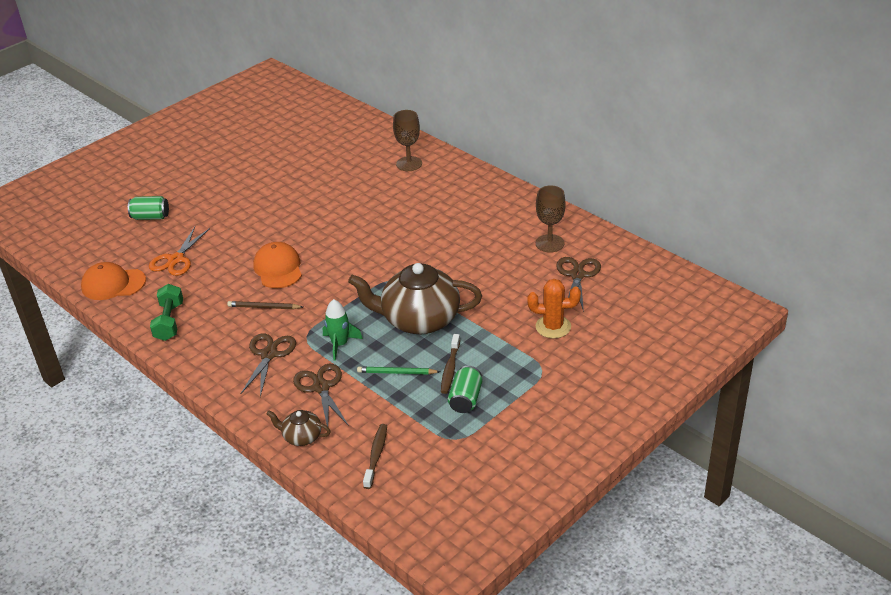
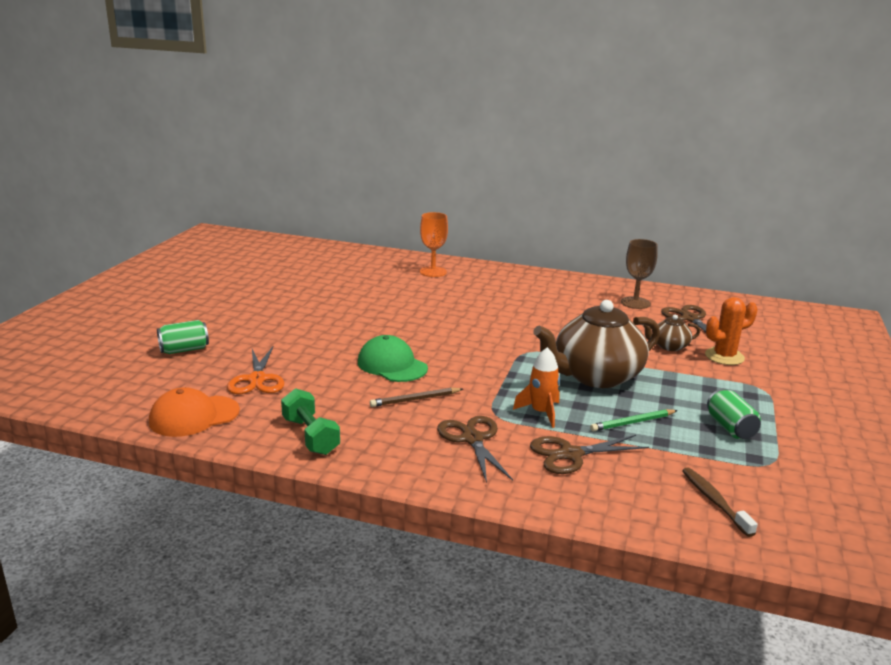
camera: 30 degrees left, 15 degrees down
(278, 268) = (392, 365): orange cap -> green cap
(301, 437) = (609, 507): brown teapot -> brown teapot (669, 346)
(321, 387) = (570, 454): brown scissors -> brown scissors turned 60 degrees counterclockwise
(340, 344) = (541, 413): green rocket -> orange rocket
(409, 164) = (433, 272): brown goblet -> orange goblet
(450, 369) = (680, 407): brown toothbrush -> none

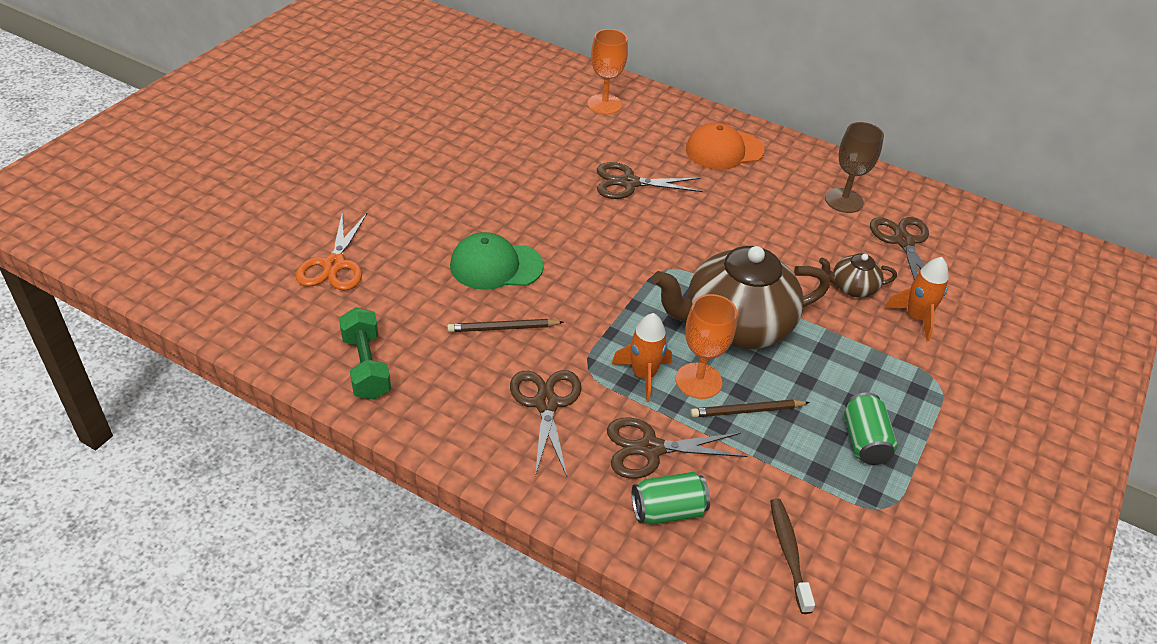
camera: 10 degrees right, 20 degrees up
(184, 350) = (267, 202): green can -> green can (667, 511)
(194, 416) = (249, 313): orange cap -> orange cap (724, 150)
(392, 365) = (496, 266): green cap -> green cap turned 60 degrees counterclockwise
(473, 310) = (629, 183): none -> brown scissors
(586, 410) = (698, 381): none -> orange goblet
(632, 422) = (747, 411): green pencil -> brown pencil
(724, 356) = (916, 317): orange cactus -> orange rocket

